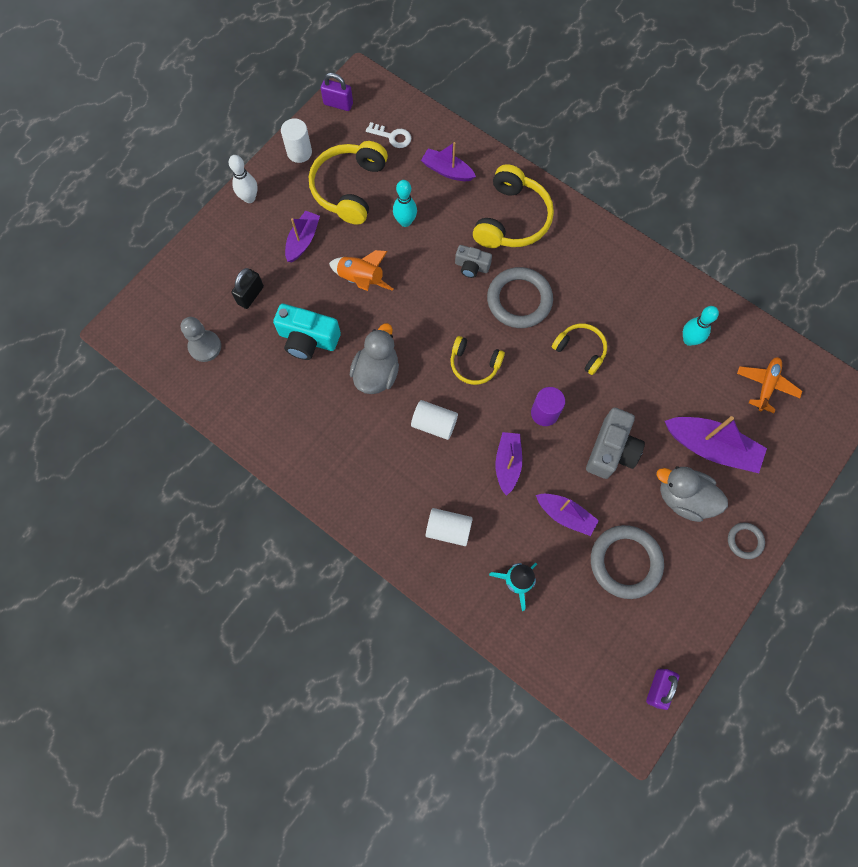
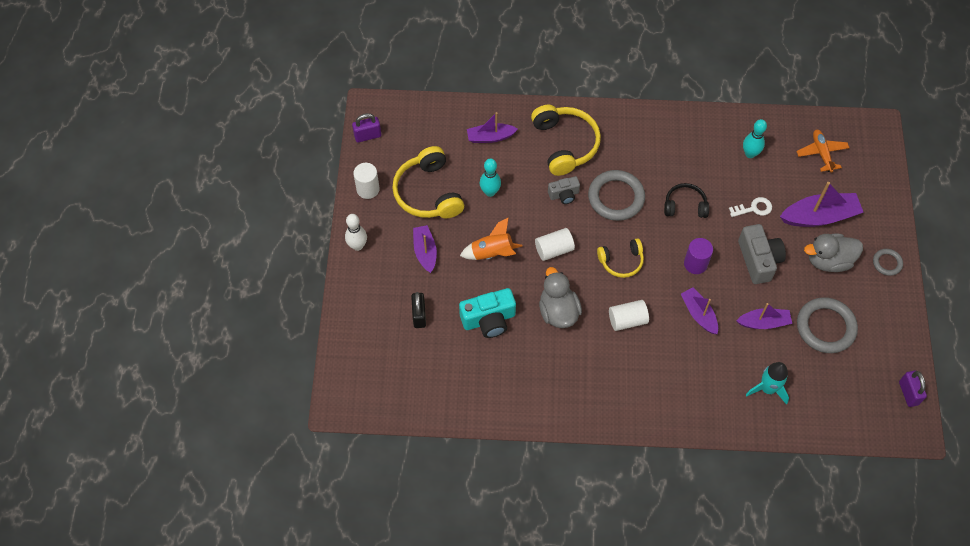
camera: 35 degrees left, 10 degrees down
(205, 346) = (416, 374): grey pawn -> none
(392, 137) = (429, 136): white key -> white key (754, 208)
(448, 529) = (695, 384): white cylinder -> white cylinder (554, 249)
(580, 350) = (685, 206): yellow headphones -> black headphones

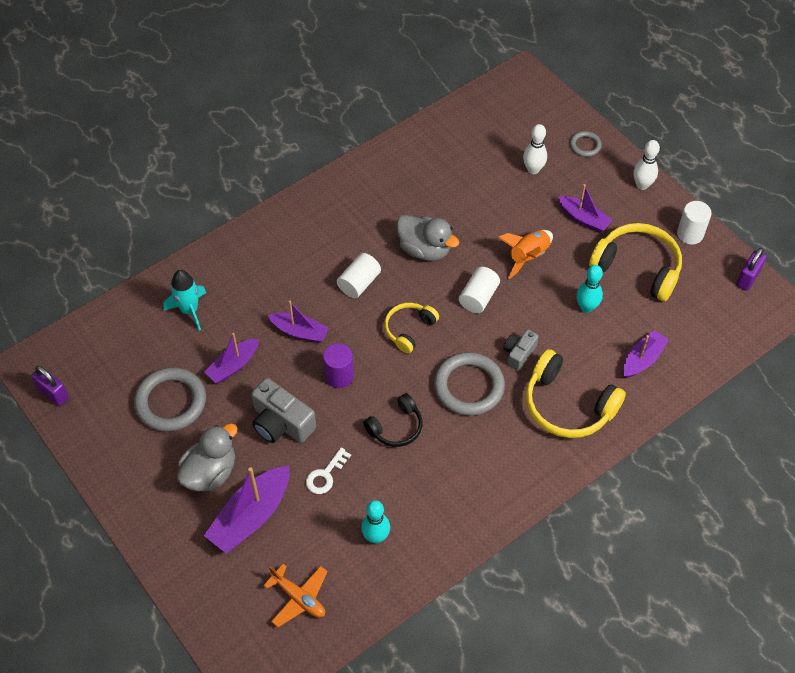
camera: 140 degrees right, 5 degrees down
(419, 315) = (533, 169): black padlock -> white bowling pin
(489, 320) = (475, 204): turquoise camera -> none
(887, 263) = (147, 514): grey ring -> grey ring (585, 145)

